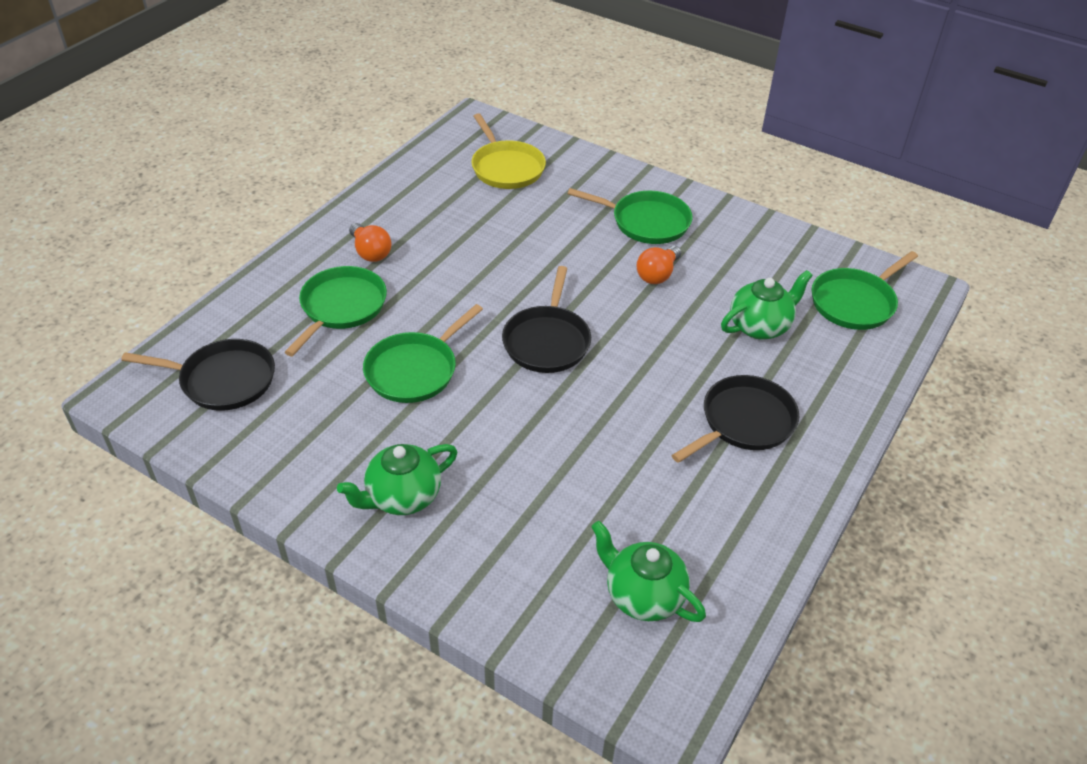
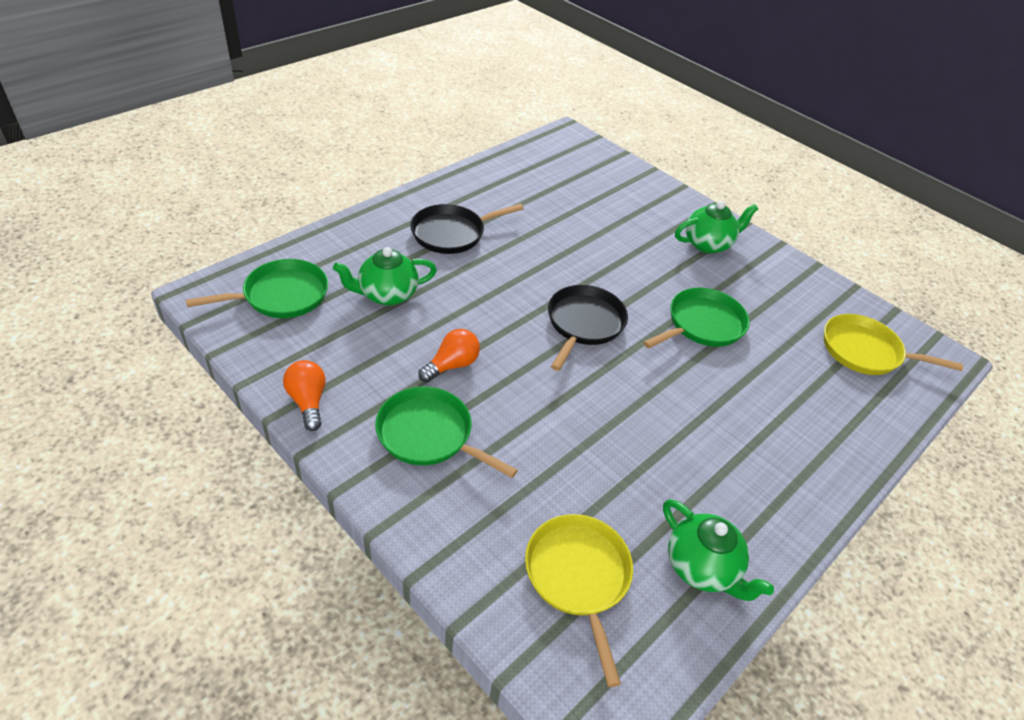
camera: 170 degrees left, 0 degrees up
(223, 380) = (865, 351): black pan -> yellow pan
(341, 307) = (777, 399): green pan -> none
(370, 252) = (757, 463): orange light bulb -> orange light bulb (308, 401)
(643, 595) = (566, 172): green teapot -> green teapot (702, 567)

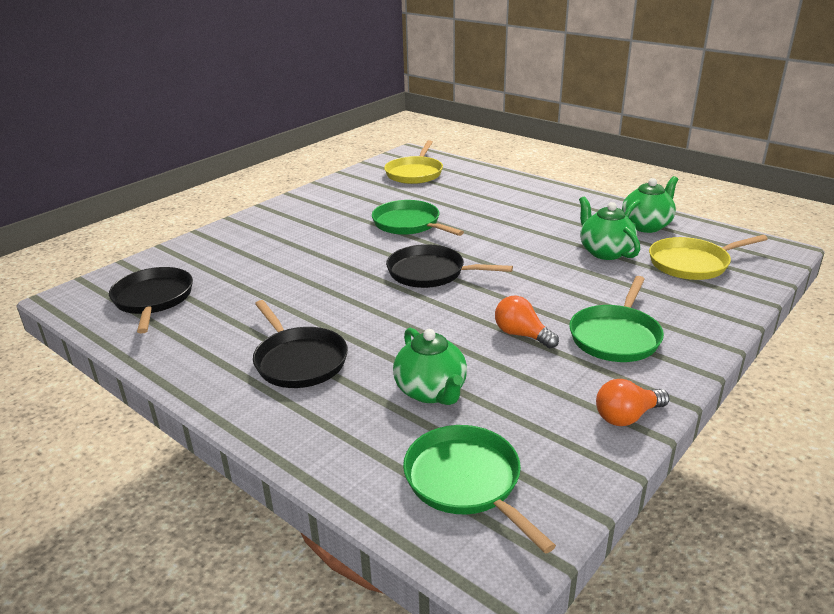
camera: 90 degrees left, 15 degrees down
(559, 169) = (153, 299): none -> black pan
(708, 244) = (294, 221): green teapot -> green teapot (605, 252)

